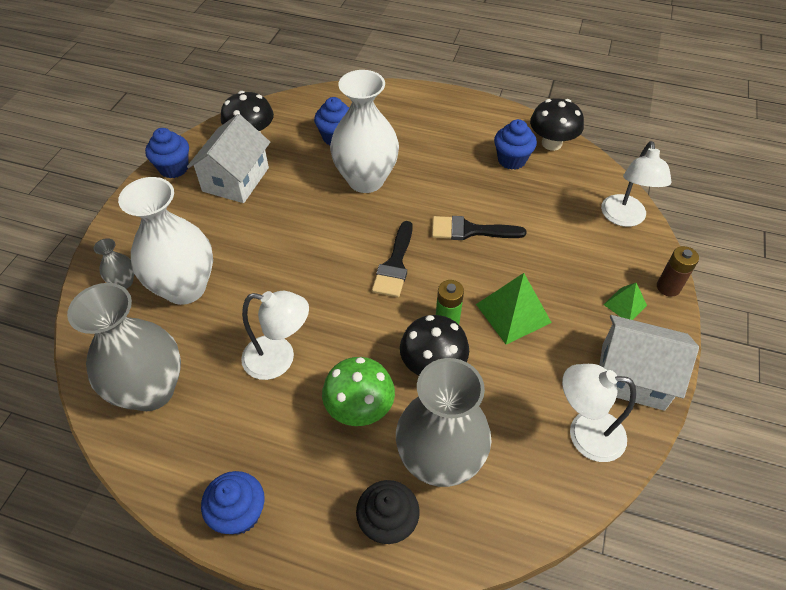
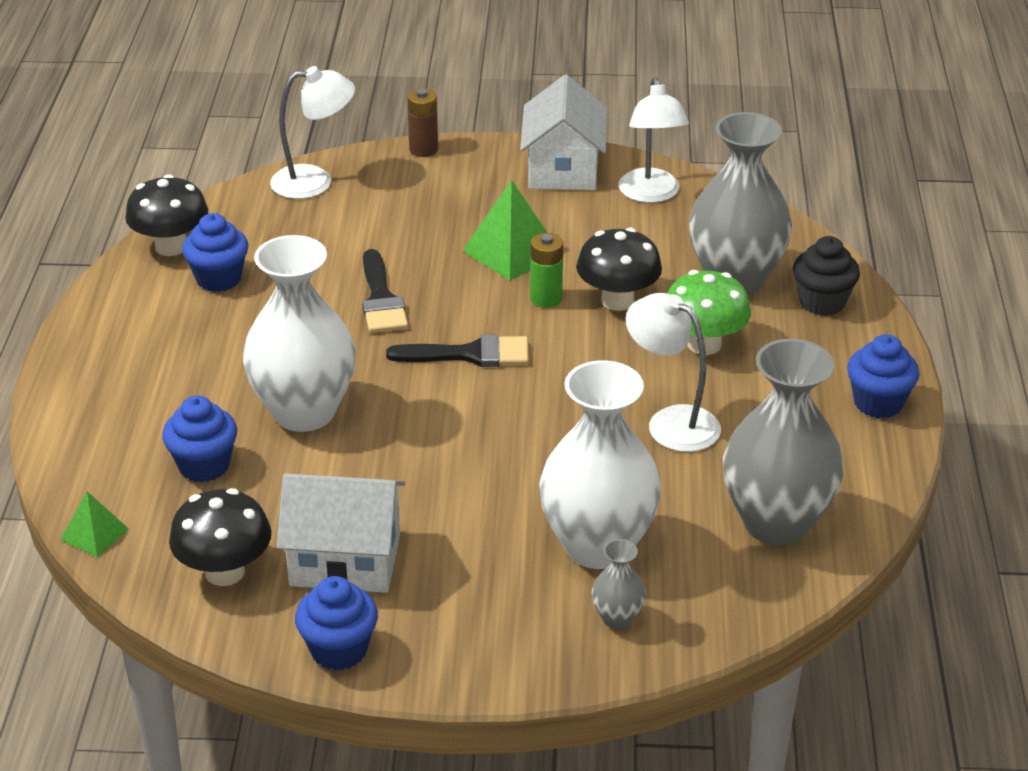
camera: 105 degrees left, 15 degrees down
(279, 359) = (671, 422): white lamp -> white lamp turned 45 degrees counterclockwise
(625, 305) = (463, 176): green pyramid -> green pyramid (94, 534)

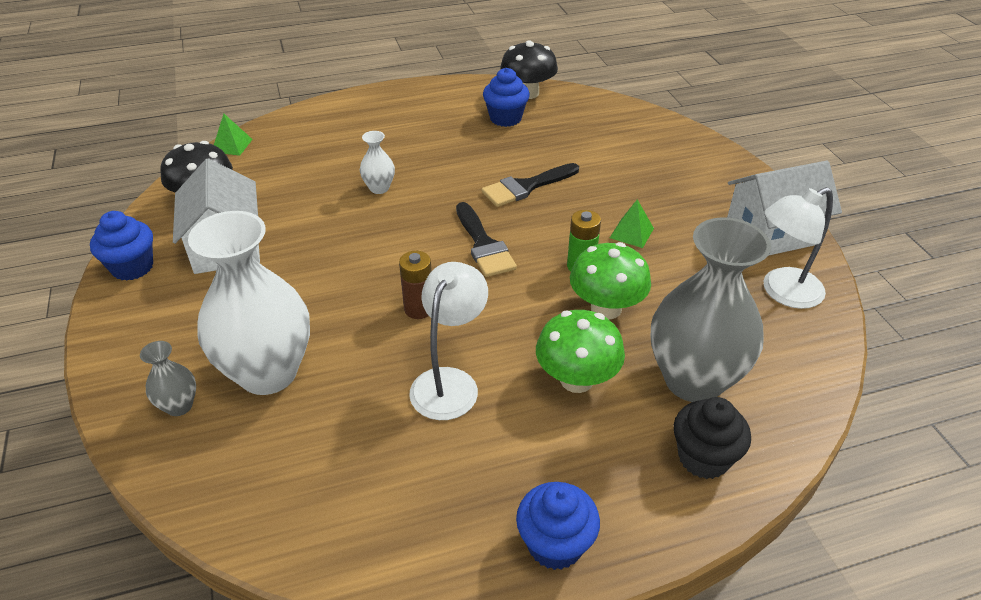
camera: 70 degrees right, 5 degrees up
(204, 465) = (308, 165): blue cupcake -> none
(304, 412) = (379, 188): white vase -> white vase, size x0.43
(315, 181) = (645, 124): white lamp -> none
(423, 149) = (730, 158): brown battery -> brown battery (419, 309)
(511, 251) = (631, 233): green pyramid -> green pyramid, size x0.57
(617, 300) = (606, 308): black mushroom -> green mushroom
(776, 523) = (329, 492): grey vase -> none

